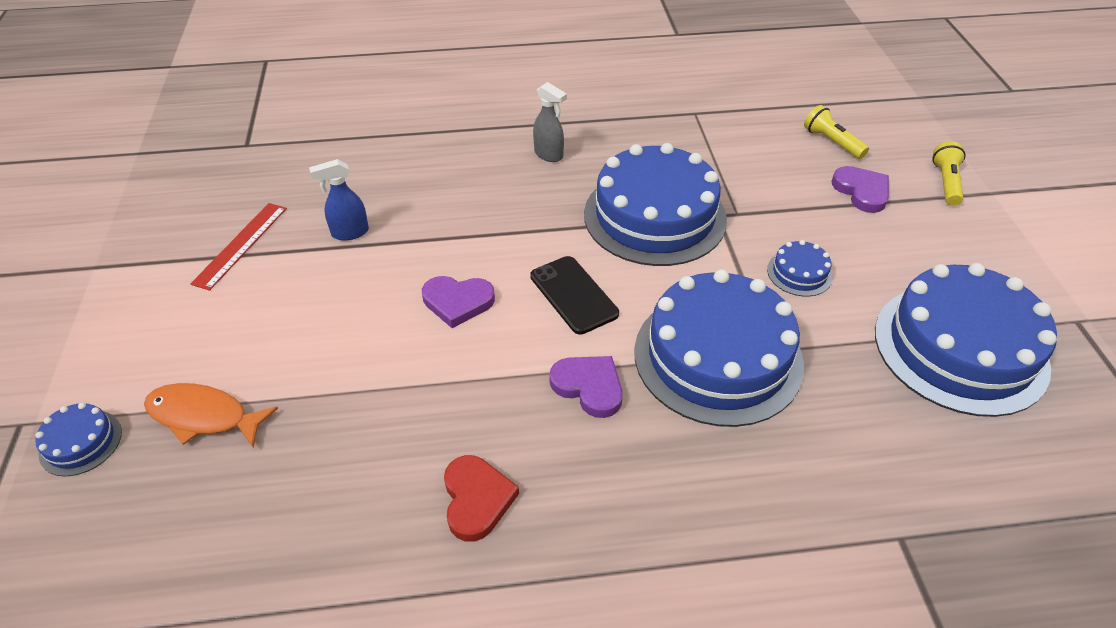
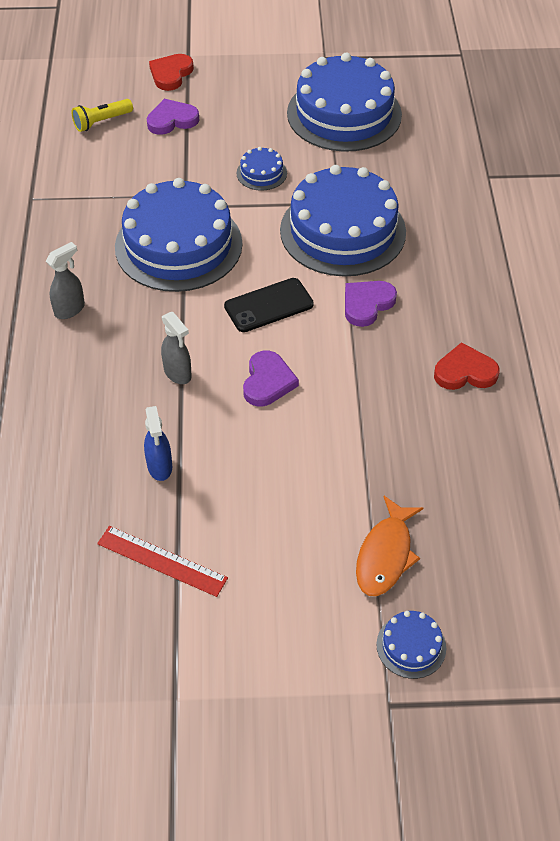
camera: 85 degrees left, 5 degrees up
(468, 233) = (178, 373): none -> grey spray bottle
(945, 182) = (171, 74): yellow flashlight -> red heart

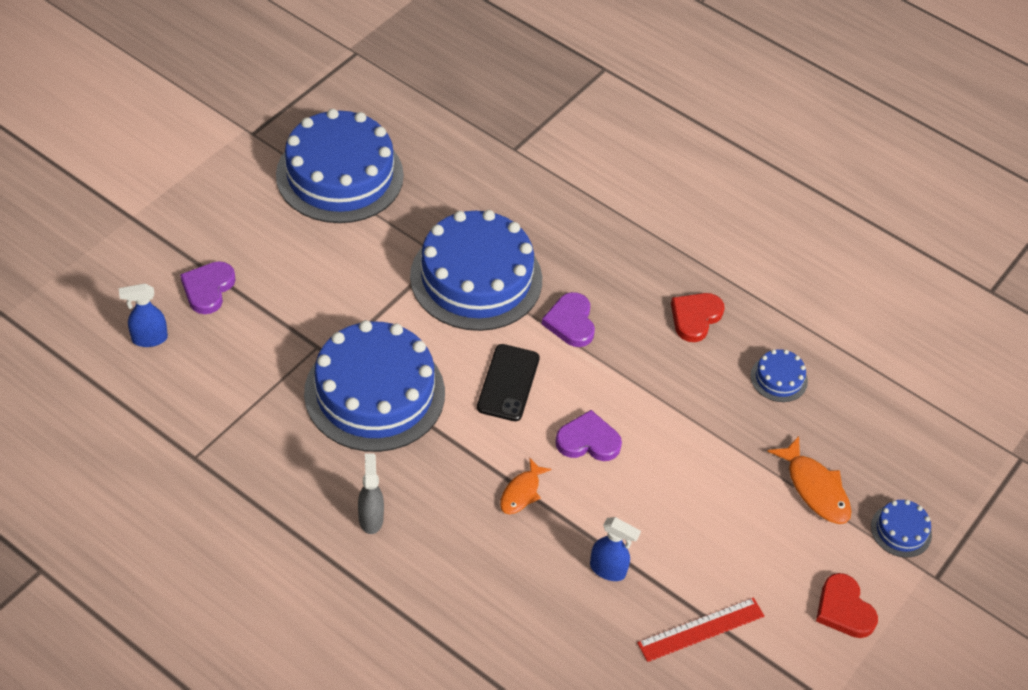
camera: 55 degrees left, 0 degrees up
(101, 122) = (149, 339): yellow flashlight -> blue spray bottle
(171, 74) = (143, 247): red heart -> red heart (844, 609)
(178, 373) = (521, 492): grey spray bottle -> orange fish
(261, 173) = (349, 278): blue cake -> blue cake (779, 378)
(268, 382) = (588, 441): purple heart -> purple heart turned 45 degrees counterclockwise

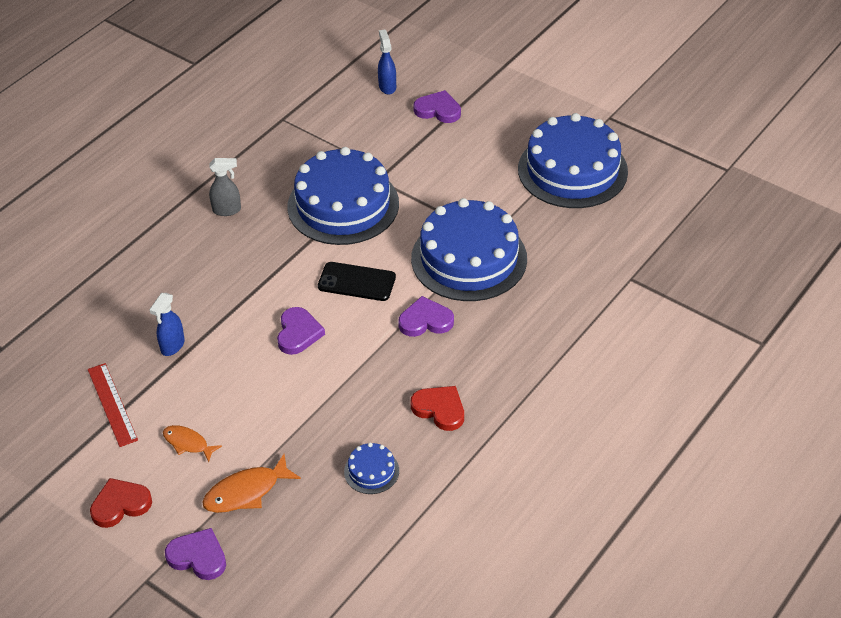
camera: 95 degrees right, 5 degrees down
(521, 492) = (247, 293): orange fish -> orange fish (188, 443)
(901, 530) = (198, 557): blue cake -> purple heart

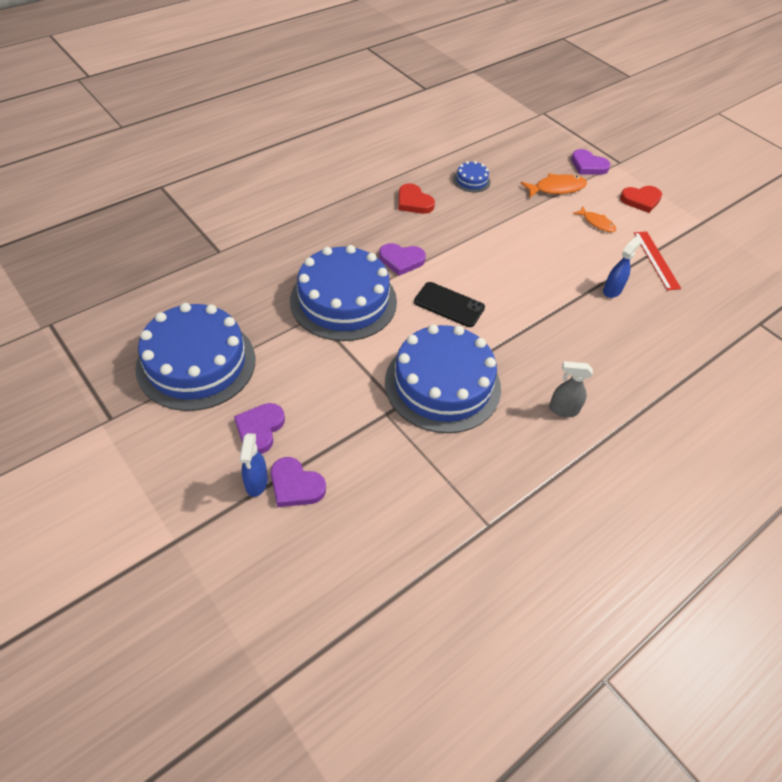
camera: 170 degrees left, 5 degrees up
(298, 333) = (507, 276): purple heart -> purple heart (260, 429)
(387, 87) = (343, 545): blue spray bottle -> blue spray bottle (256, 483)

